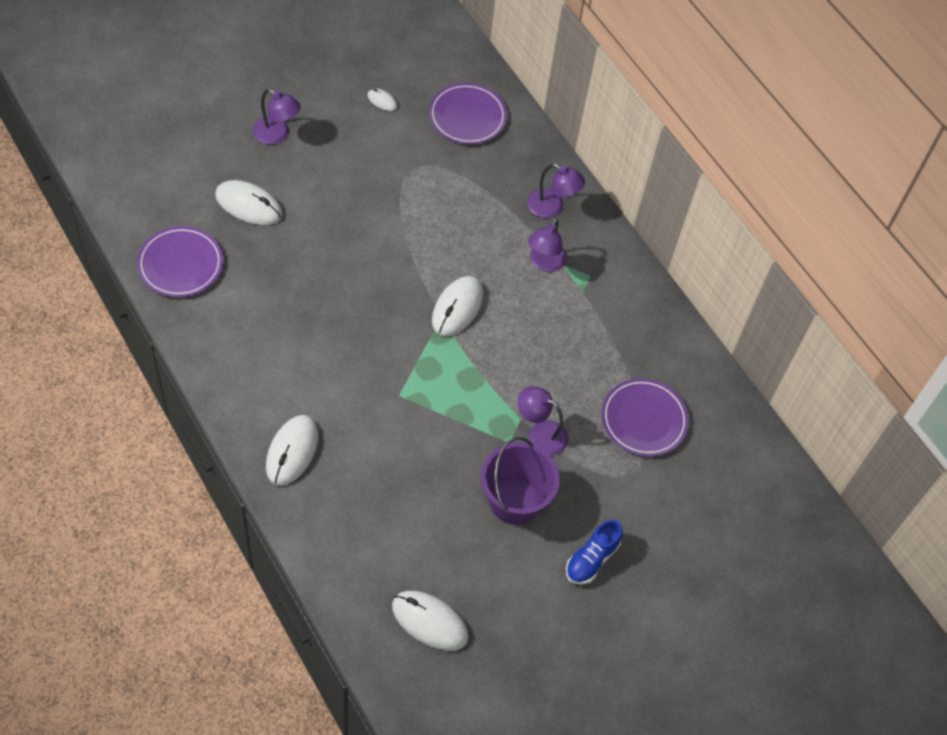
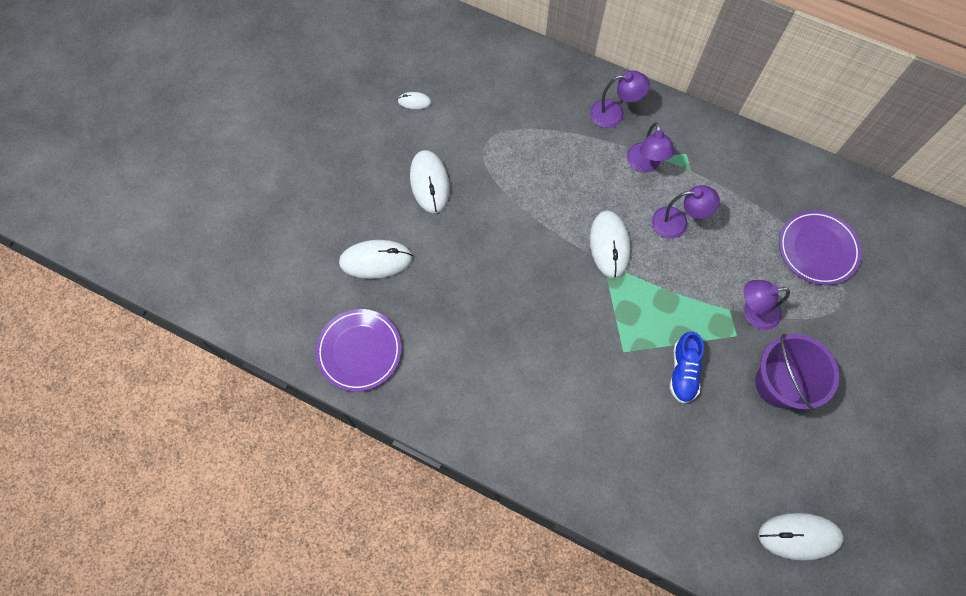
camera: 25 degrees left, 10 degrees up
(277, 135) = (352, 183): purple lamp -> purple lamp (677, 223)
(292, 451) = (579, 460): white mouse -> white mouse (429, 183)
(467, 117) = (491, 75): purple plate -> none
(591, 559) = (872, 394): blue shoe -> blue shoe (683, 372)

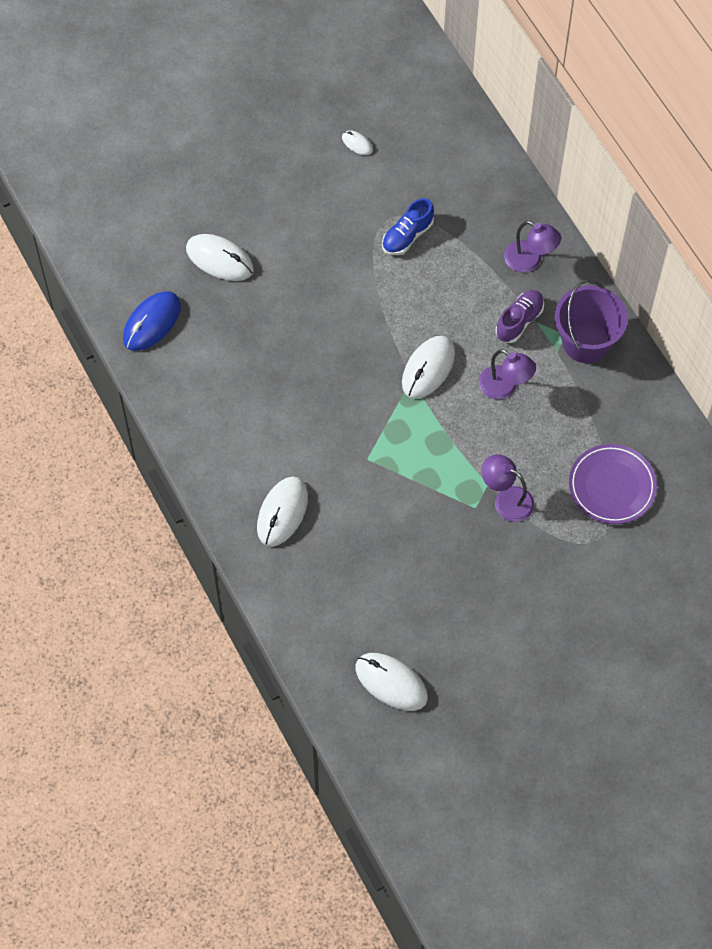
camera: 35 degrees right, 5 degrees down
(359, 351) = (152, 323): purple plate -> blue mouse
(429, 183) = (315, 222): white mouse -> white mouse (282, 512)
(645, 164) = (519, 321): purple lamp -> purple shoe
(683, 372) = (404, 506): blue shoe -> blue shoe (407, 236)
(779, 384) = (478, 566): purple bucket -> purple bucket (586, 342)

